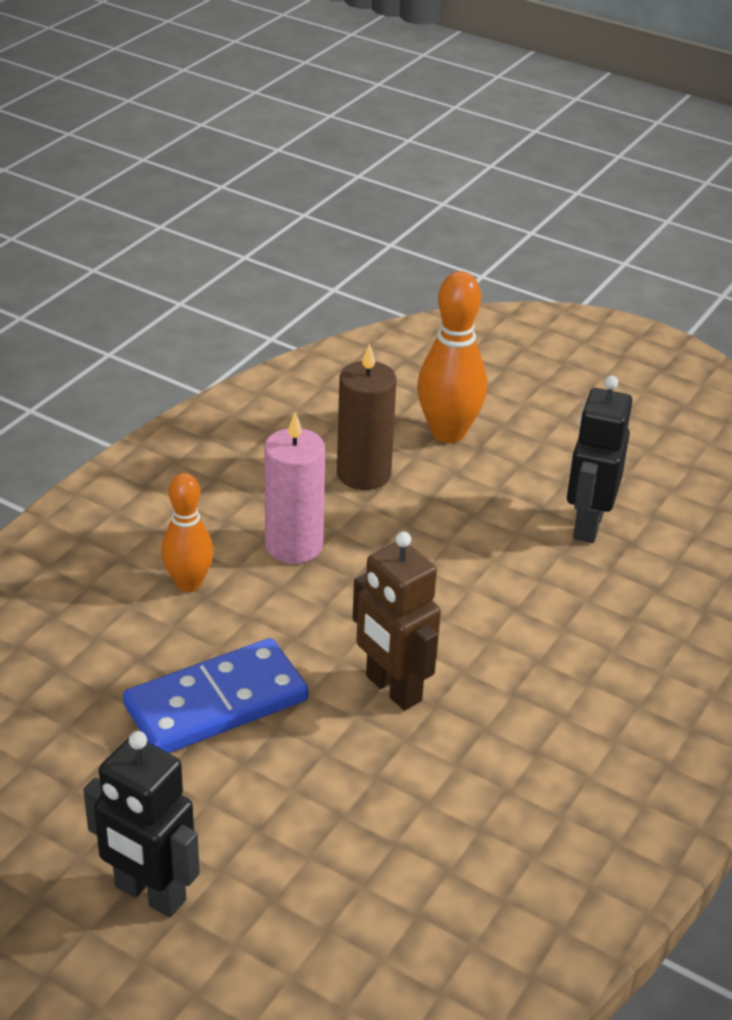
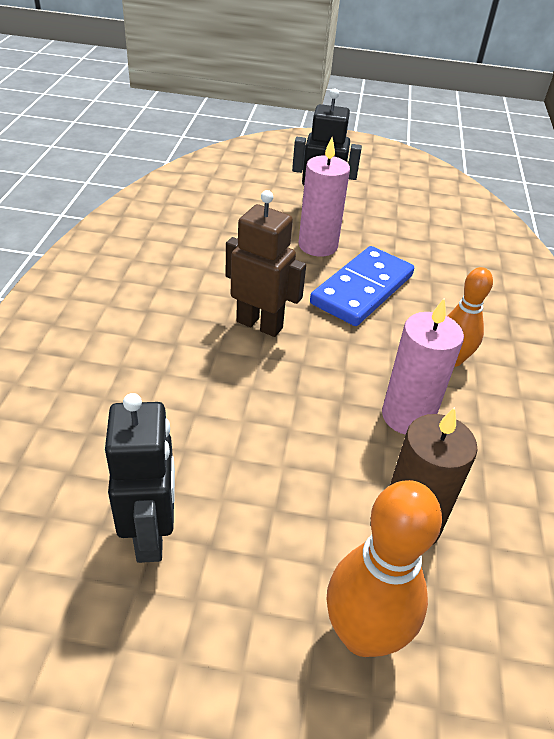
camera: 155 degrees right, 5 degrees up
(221, 802) = (318, 245): none -> pink candle

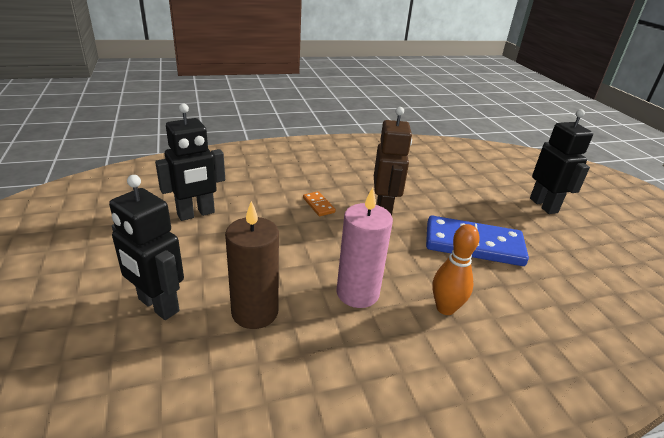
camera: 65 degrees right, 10 degrees down
(214, 381) = (318, 205): none -> orange domino
(318, 245) = (496, 214): pink candle -> none
(363, 634) = (158, 305): orange bowling pin -> black robot

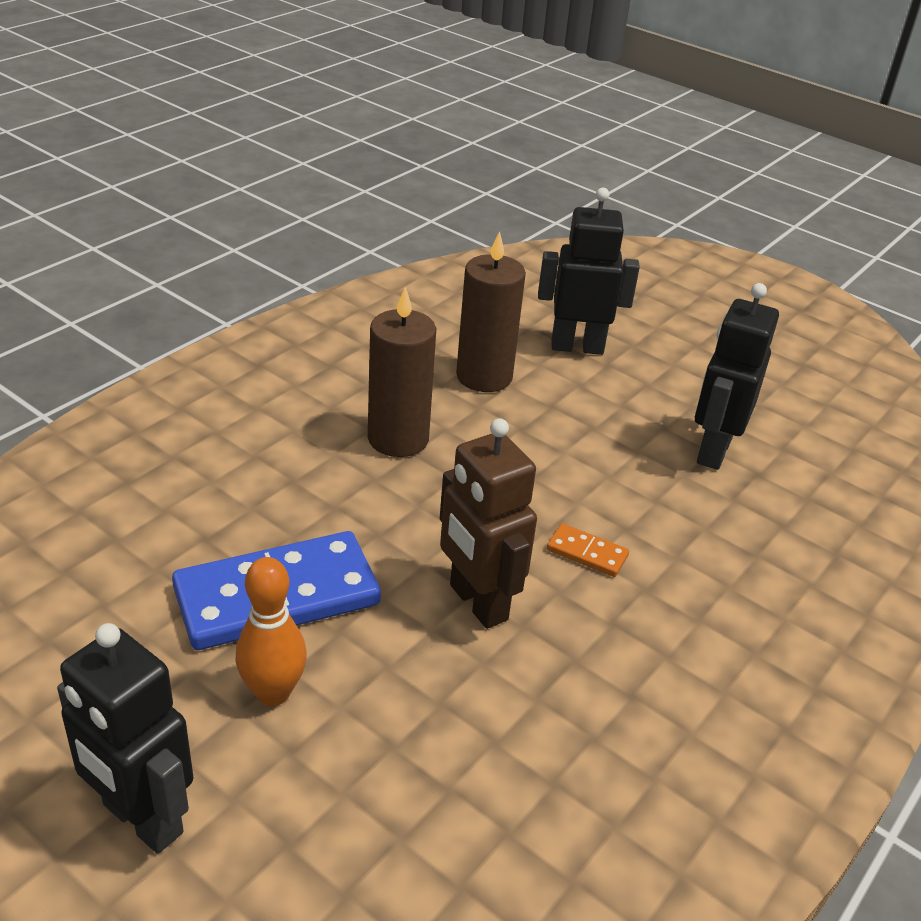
camera: 145 degrees right, 5 degrees up
(357, 293) = (398, 438): pink candle -> brown candle
(445, 308) = (278, 465): orange bowling pin -> orange bowling pin (273, 692)

